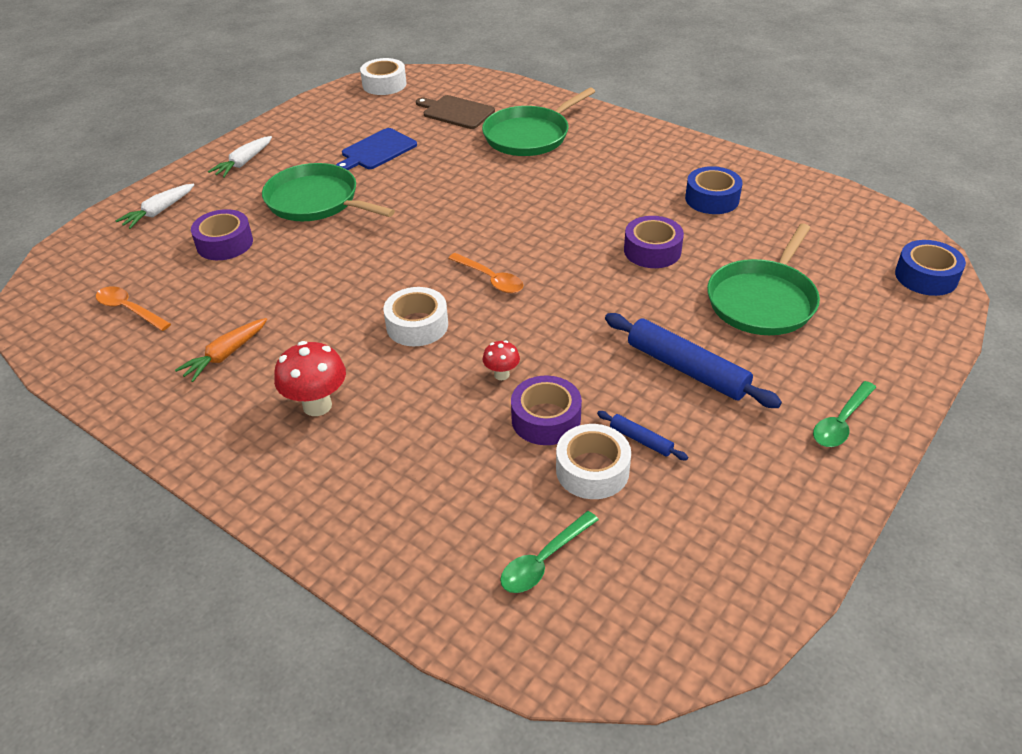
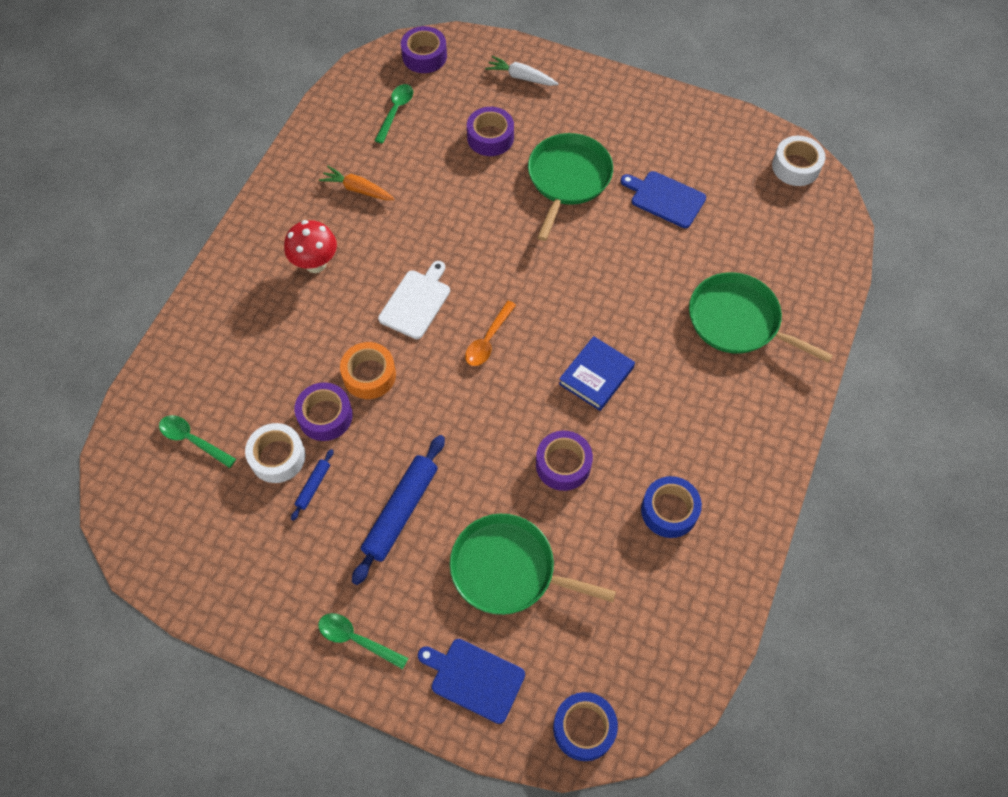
camera: 75 degrees right, 20 degrees up
(64, 277) = (424, 56): none -> purple tape
(129, 309) = (395, 111): orange spoon -> green spoon
(243, 163) = (611, 105): white carrot -> none
(417, 325) = (416, 302): white tape -> white cutting board
(456, 112) = (762, 244): brown cutting board -> none
(501, 375) = (369, 375): red mushroom -> orange tape
(559, 217) = (596, 375): none -> blue book
(882, 339) = (474, 679): none -> blue cutting board

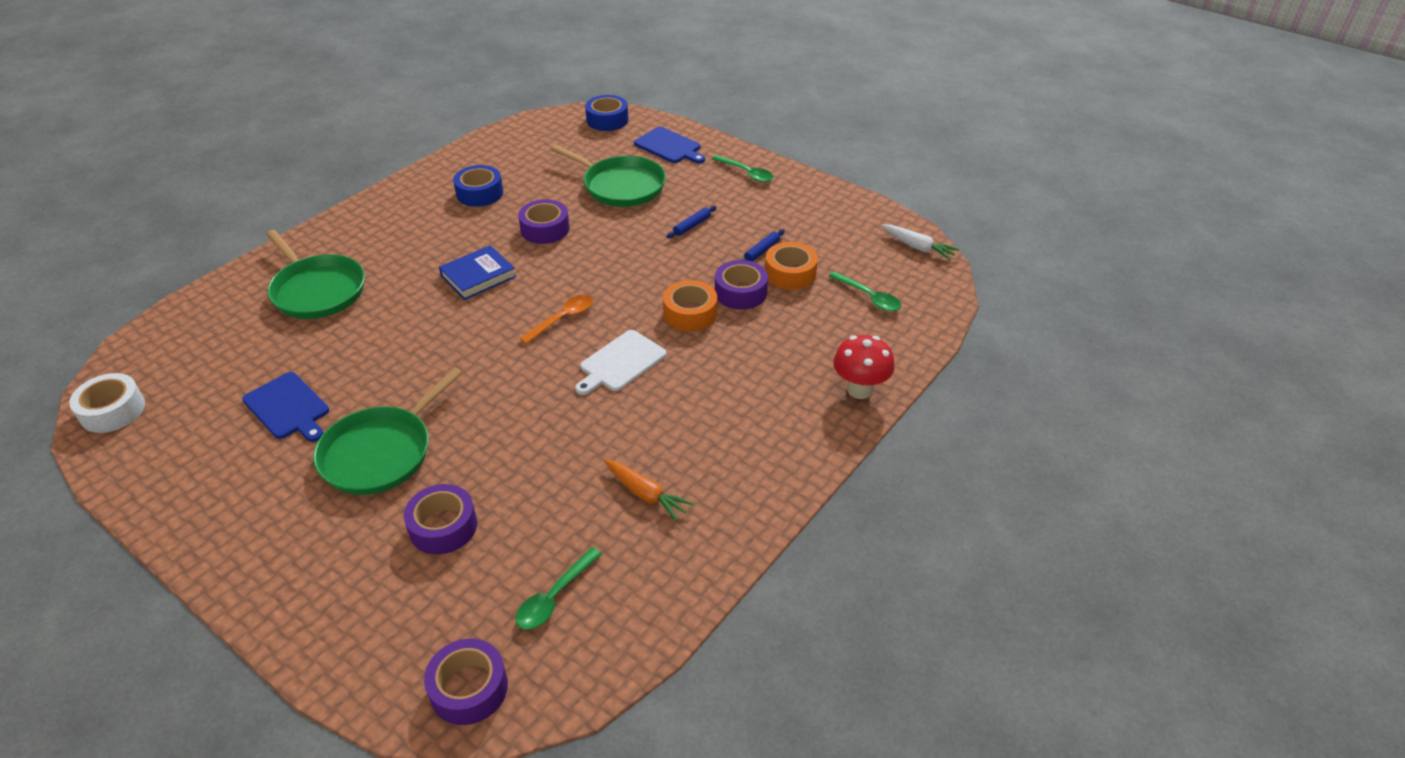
camera: 165 degrees left, 20 degrees down
(277, 457) = (790, 273): white tape -> orange tape
(315, 264) = (720, 420): red mushroom -> red mushroom (859, 390)
(400, 511) = (692, 226): blue rolling pin -> blue rolling pin, size x0.48
(521, 77) = (344, 611): white carrot -> white carrot (918, 247)

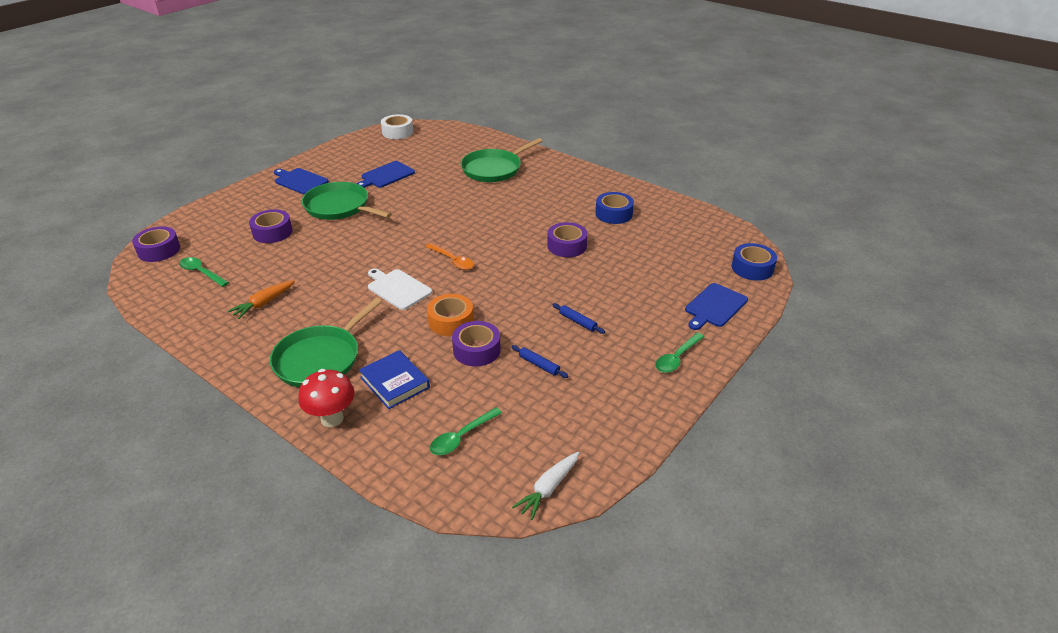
camera: 90 degrees right, 5 degrees down
(260, 524) = (300, 181): none -> blue cutting board
(478, 276) = (506, 222): blue book -> blue book (394, 382)
(621, 186) = (637, 280): green pan -> green pan (320, 359)
(790, 273) = (503, 383): orange tape -> none

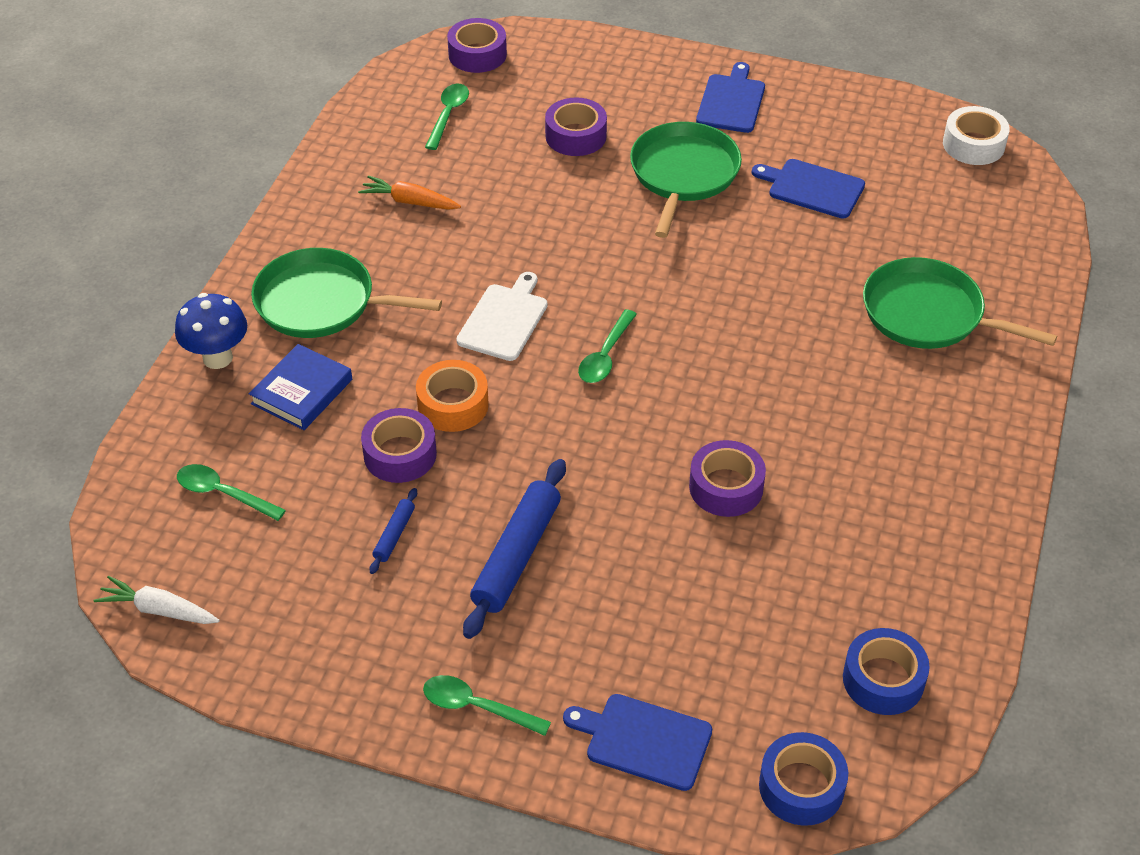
camera: 70 degrees right, 10 degrees up
(332, 418) = (217, 358): red mushroom -> blue mushroom
(452, 261) = (605, 356): orange spoon -> green spoon
(577, 322) = (516, 555): blue rolling pin -> blue rolling pin, size x2.09
(613, 214) = (874, 529): blue tape -> blue tape (883, 680)

